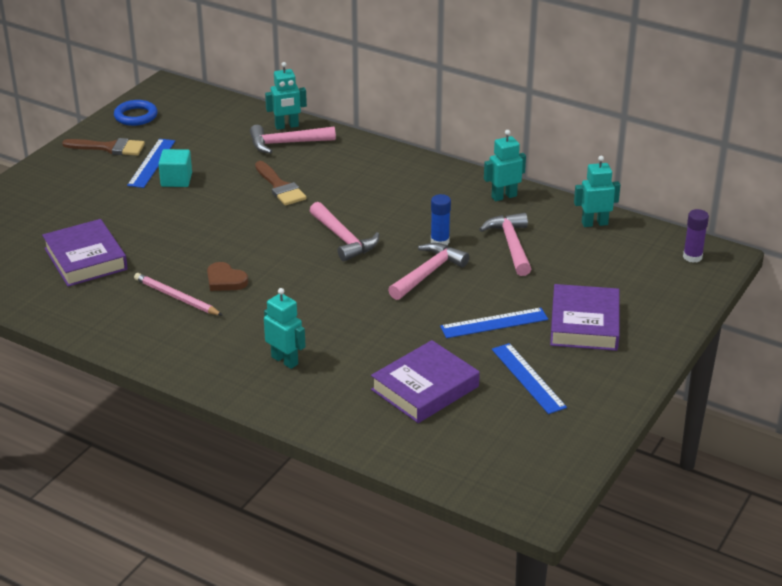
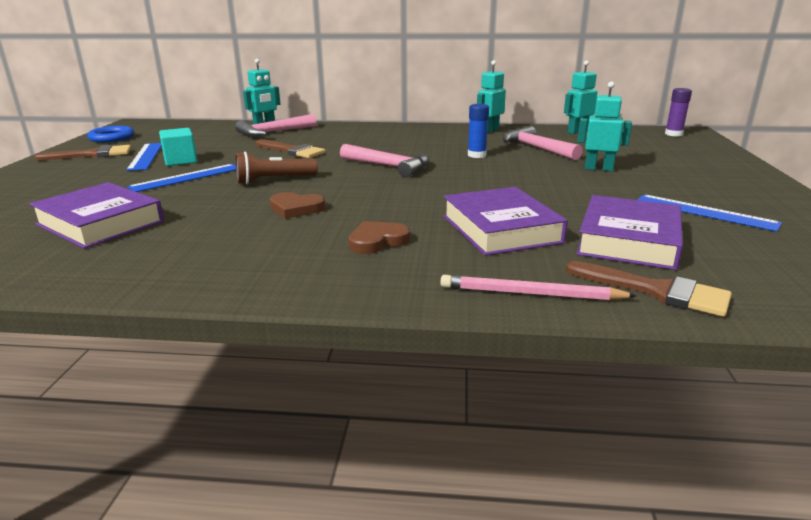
camera: 25 degrees left, 10 degrees down
(176, 297) = (247, 231): pink pencil -> pink pencil (531, 294)
(234, 235) = (274, 180): none -> brown flashlight
(253, 335) = (377, 241): none -> brown heart
(285, 360) = (442, 253): turquoise robot -> turquoise robot (598, 169)
(381, 434) = (657, 291): none -> brown brush
(428, 273) = (496, 171): pink hammer -> none
(494, 323) = (605, 187): blue ruler -> blue ruler (186, 178)
(584, 324) = (676, 174): purple book -> purple book (500, 229)

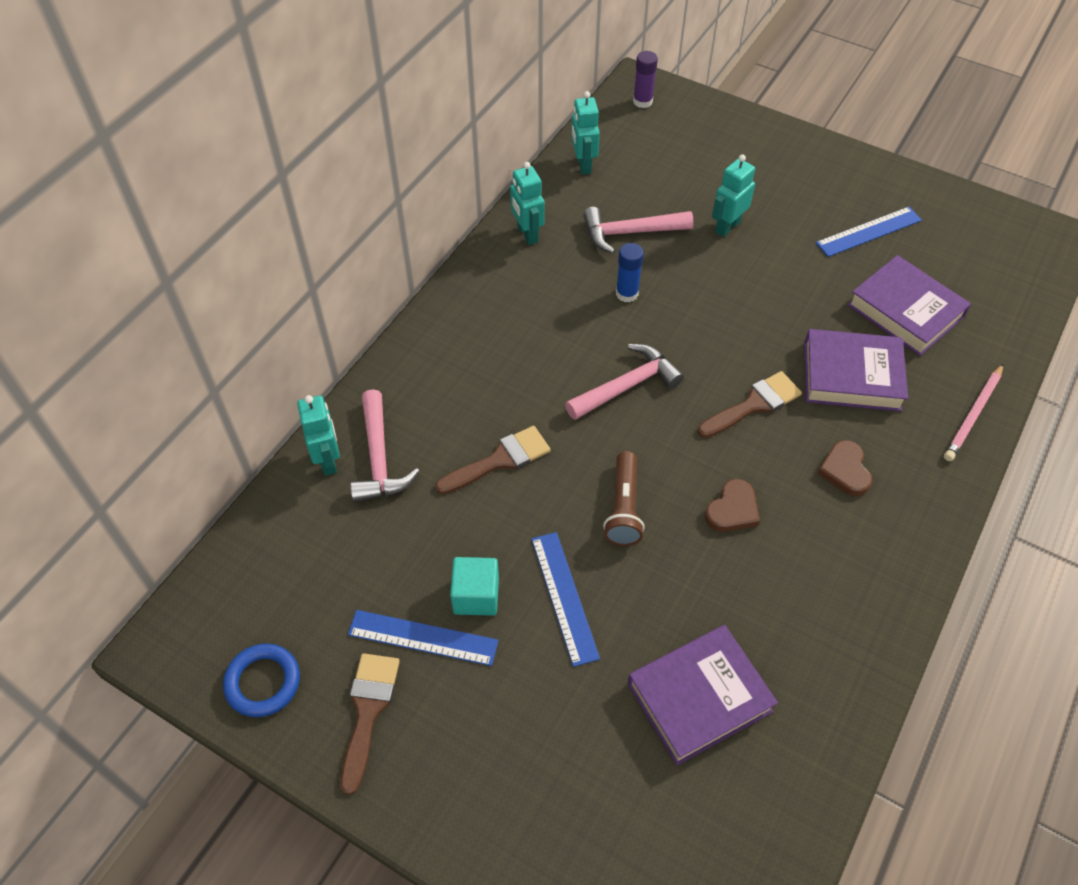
camera: 65 degrees left, 30 degrees up
(657, 291) = (990, 347): brown brush -> brown brush (754, 404)

